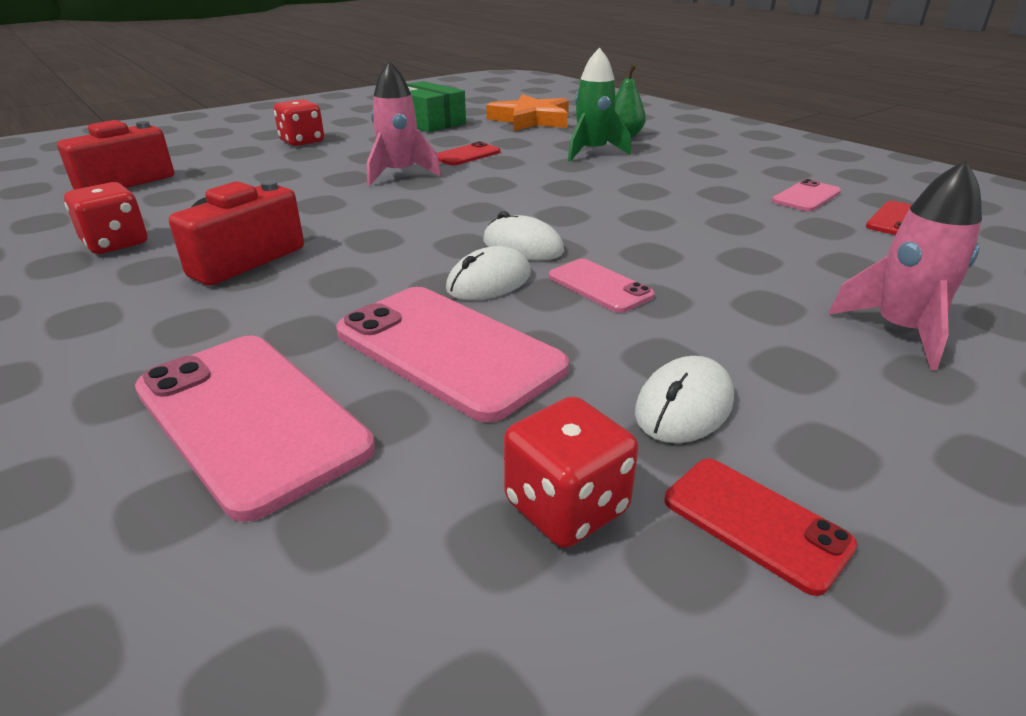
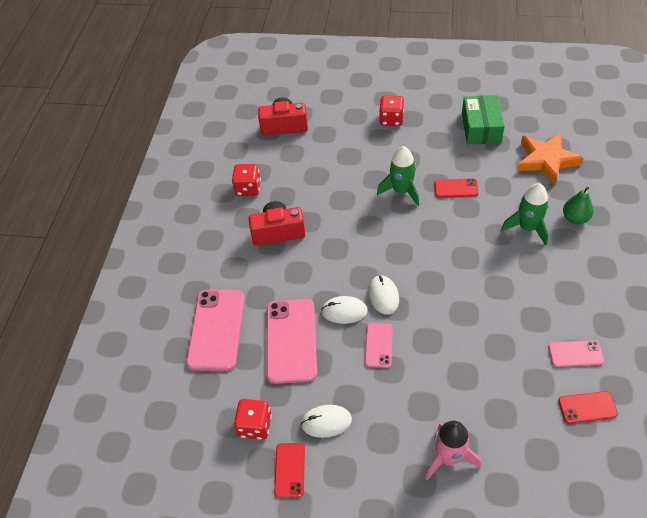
camera: 50 degrees right, 20 degrees up
(400, 174) = (401, 191): pink rocket -> green rocket

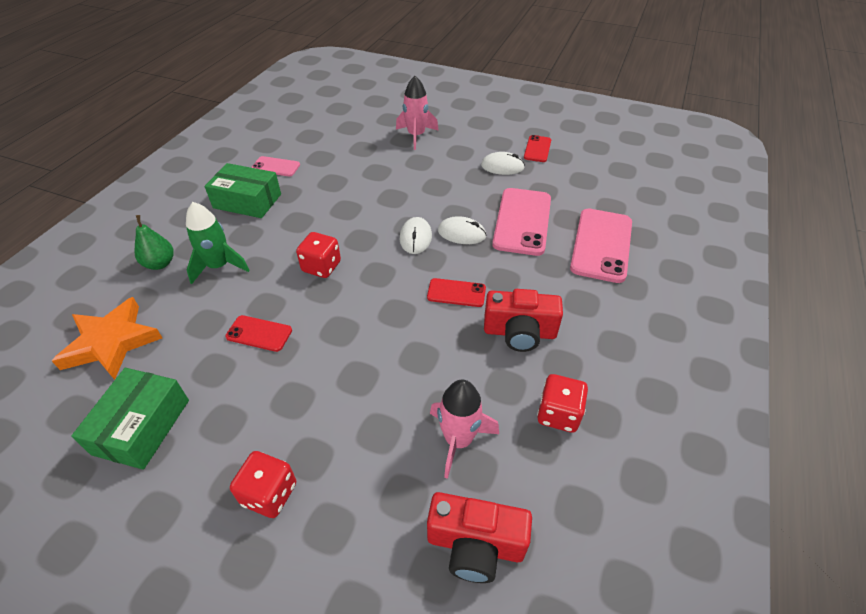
camera: 170 degrees left, 5 degrees down
(255, 426) = (563, 174): red dice -> red dice (321, 267)
(303, 162) = (458, 440): none -> pink rocket
(378, 345) = (438, 202): pink phone -> none
(401, 191) = (332, 348): green rocket -> none
(563, 299) = (247, 201): none -> green box
(587, 407) = (297, 140): red phone -> red phone (456, 293)

